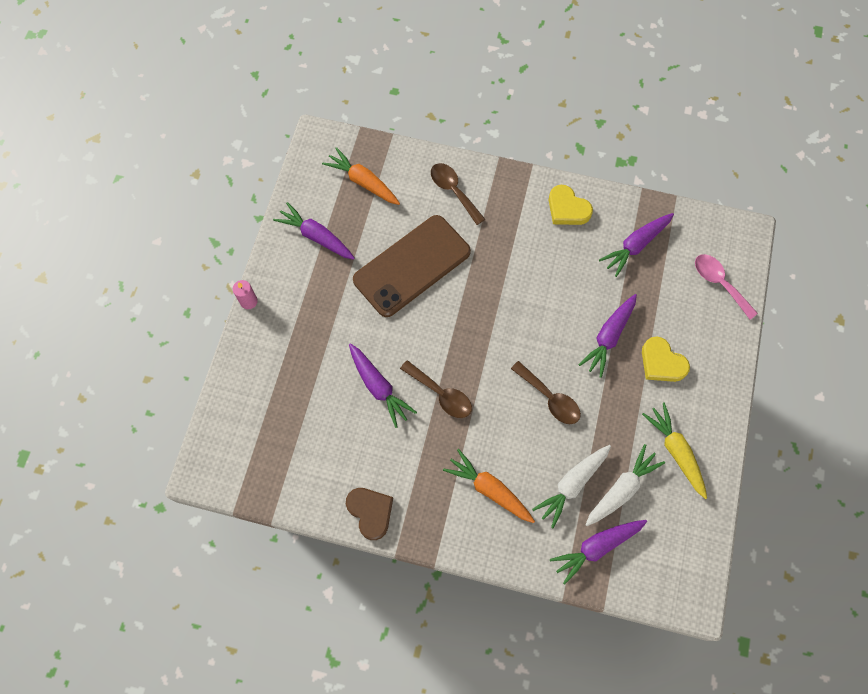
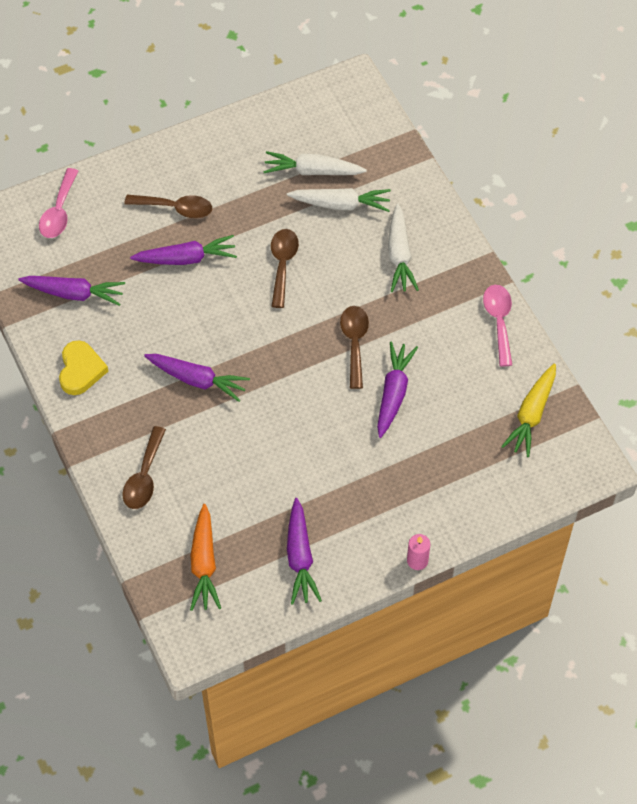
camera: 130 degrees left, 10 degrees down
(370, 512) = (499, 321): brown heart -> pink spoon
(412, 266) = (256, 453): brown phone -> none
(489, 489) = (399, 255): orange carrot -> white carrot
(596, 547) = (374, 160): purple carrot -> purple carrot (197, 380)
(661, 362) = (176, 208): yellow heart -> brown spoon
(675, 451) = (246, 156): yellow carrot -> yellow carrot (531, 415)

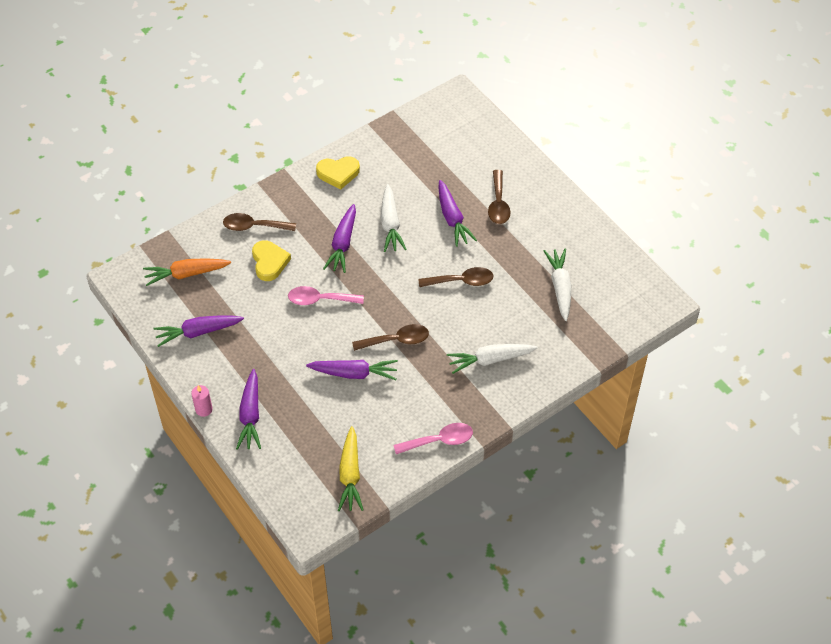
camera: 80 degrees right, 5 degrees down
(59, 212) = (476, 134): pink spoon -> pink spoon (320, 300)
(74, 294) = (404, 157): purple carrot -> purple carrot (250, 415)
(207, 465) = (269, 262): none -> yellow heart
(341, 204) = (531, 312): white carrot -> white carrot (390, 224)
(531, 415) = (350, 475): yellow carrot -> yellow carrot turned 105 degrees counterclockwise

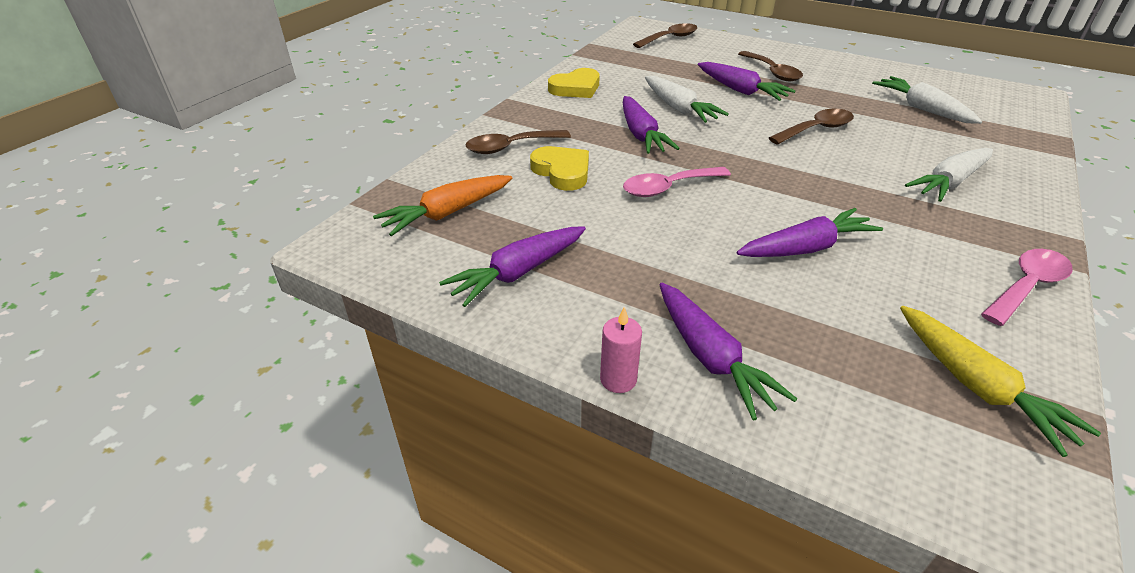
camera: 25 degrees left, 15 degrees down
(397, 340) = (815, 197): brown spoon -> brown spoon (670, 38)

